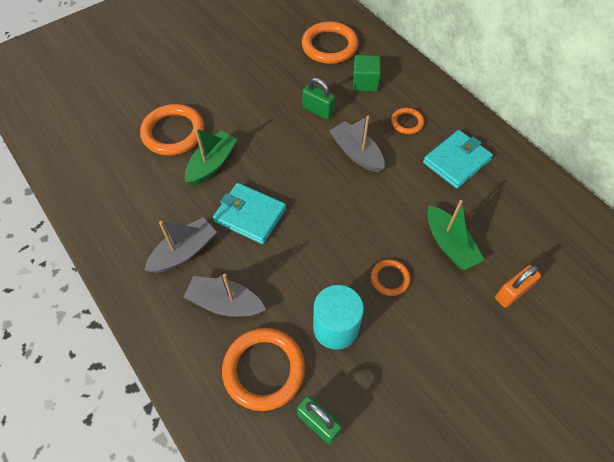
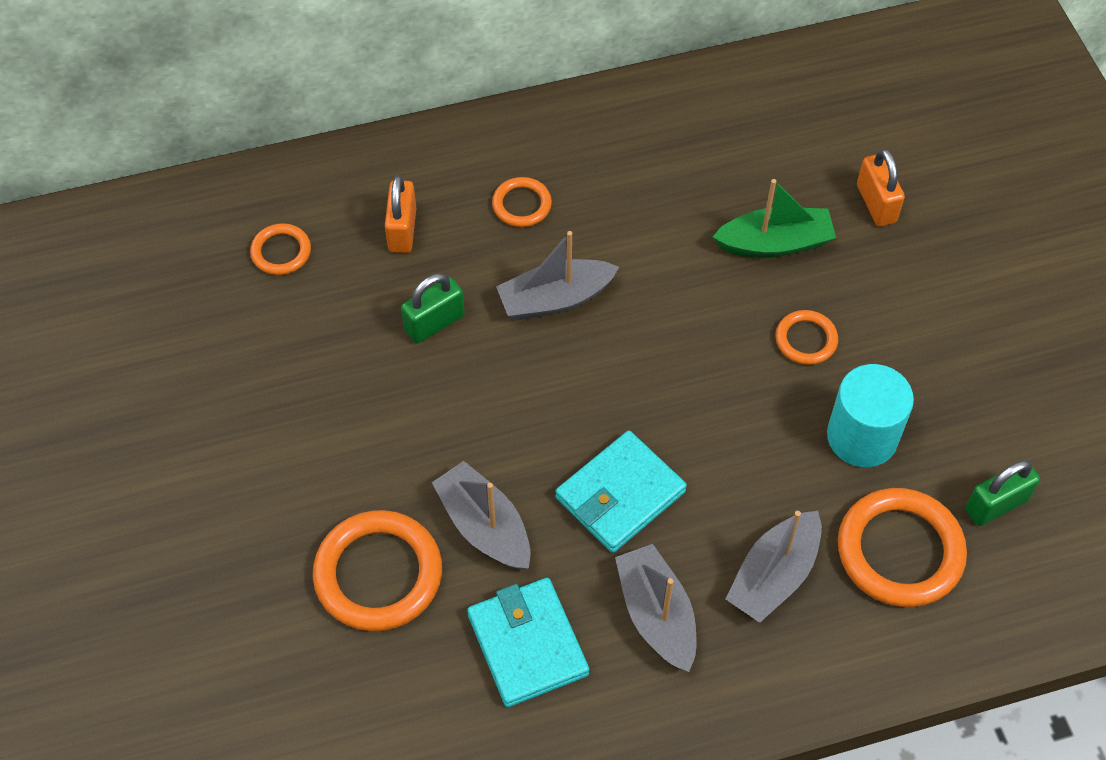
camera: 70 degrees left, 0 degrees up
(212, 164) = (484, 526): green boat -> grey boat
(329, 46) = (281, 252): orange ring -> orange ring, size x0.53
(365, 82) = (402, 230): green cube -> orange padlock
(456, 161) = (629, 172): turquoise wallet -> turquoise wallet (527, 644)

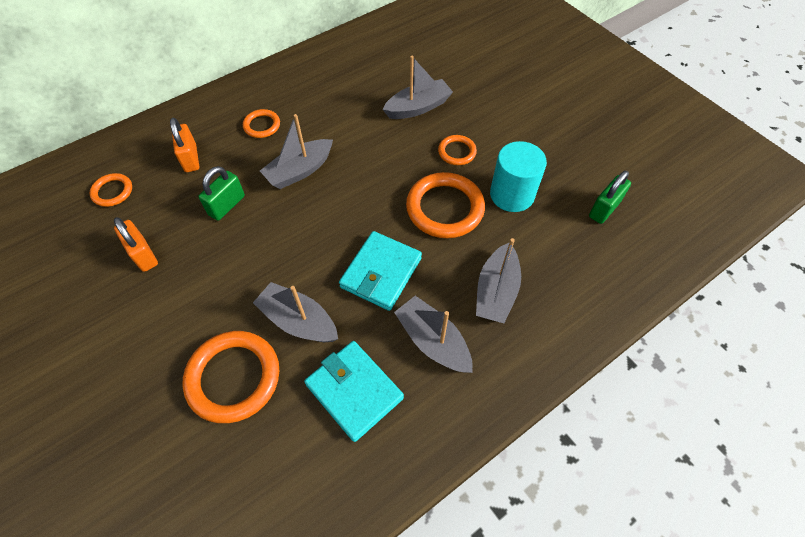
camera: 20 degrees left, 0 degrees up
(775, 243) = (418, 107): green boat -> grey boat
(876, 204) = (465, 74): orange padlock -> orange padlock (143, 255)
(900, 551) = (563, 252): orange ring -> orange ring (445, 208)

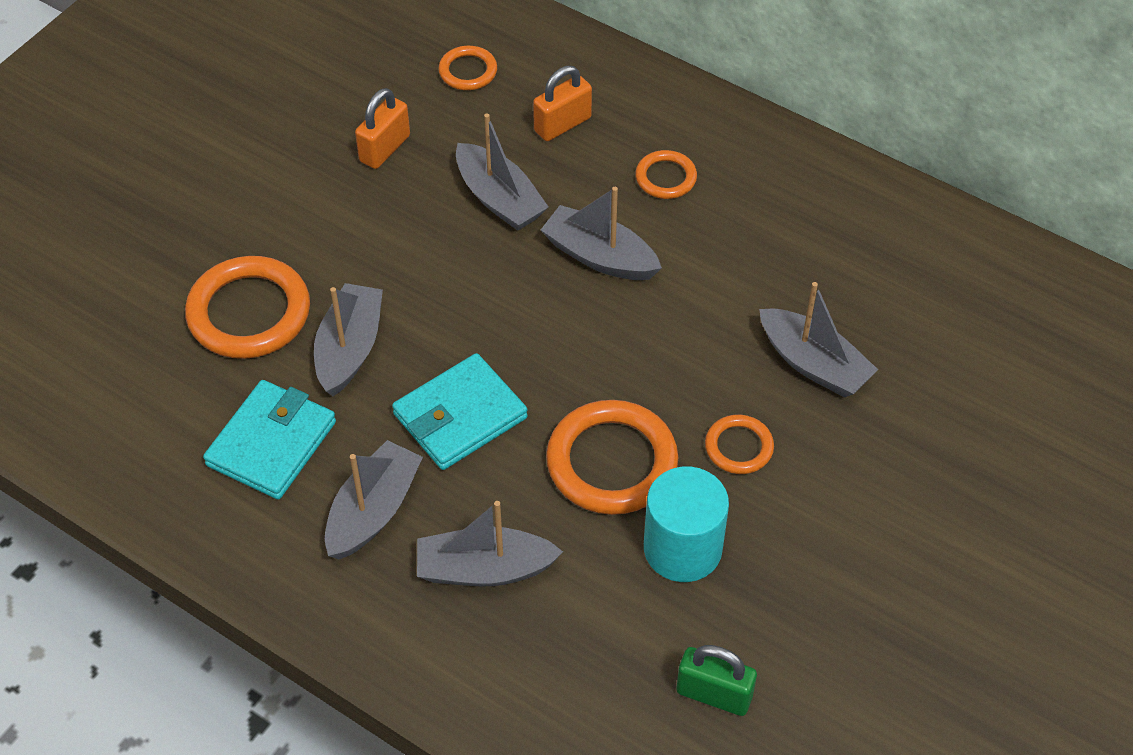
camera: 70 degrees right, 5 degrees down
(227, 205) = (499, 199): green padlock -> grey boat
(381, 273) = (460, 416): turquoise wallet -> turquoise wallet turned 45 degrees counterclockwise

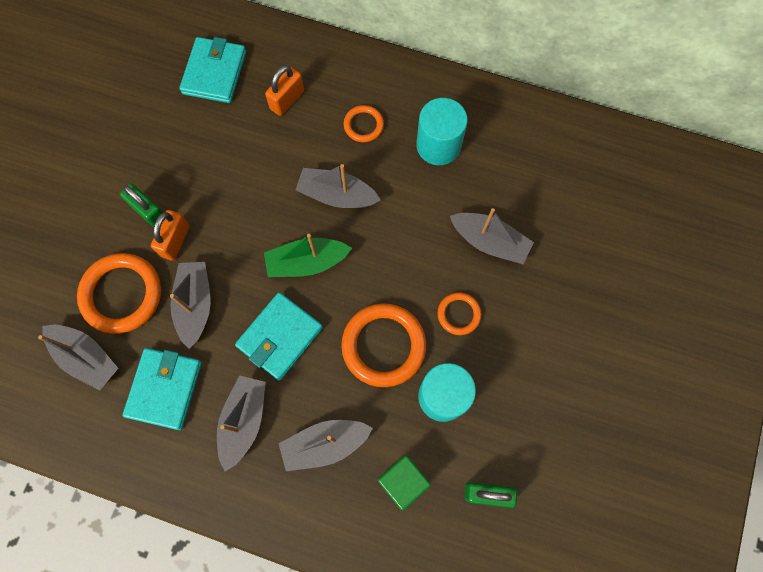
camera: 15 degrees left, 20 degrees up
(321, 221) = (149, 212): none -> green padlock
(384, 148) = (176, 146): orange padlock -> orange padlock (175, 241)
(468, 71) = (214, 73): orange ring -> turquoise wallet
(499, 199) = (261, 167): grey boat -> grey boat (86, 357)
(529, 331) = (307, 262): none -> green boat
(588, 646) = (403, 481): none -> green cube
(771, 225) = (438, 145): none -> turquoise cylinder

